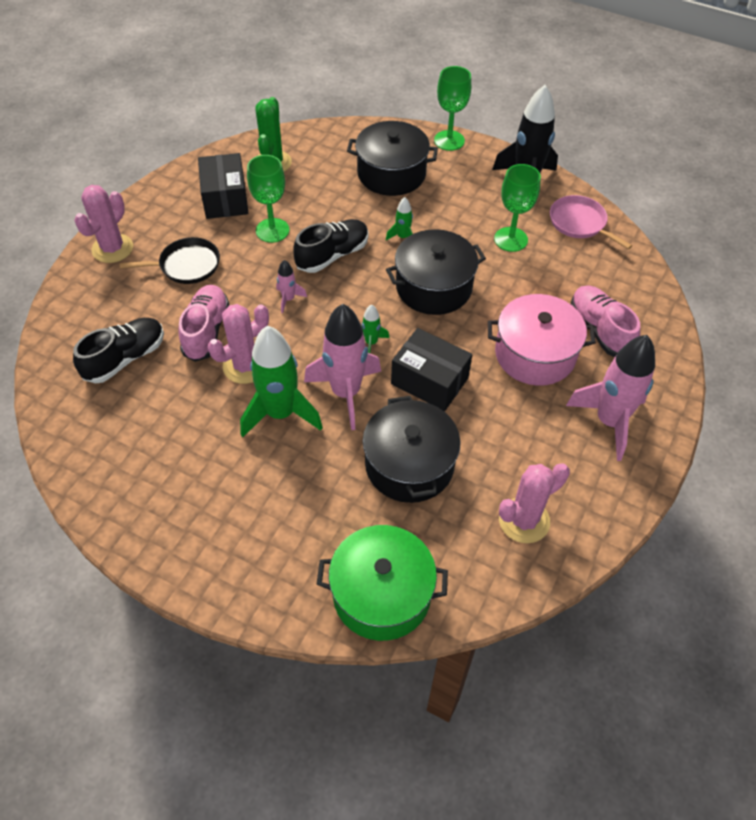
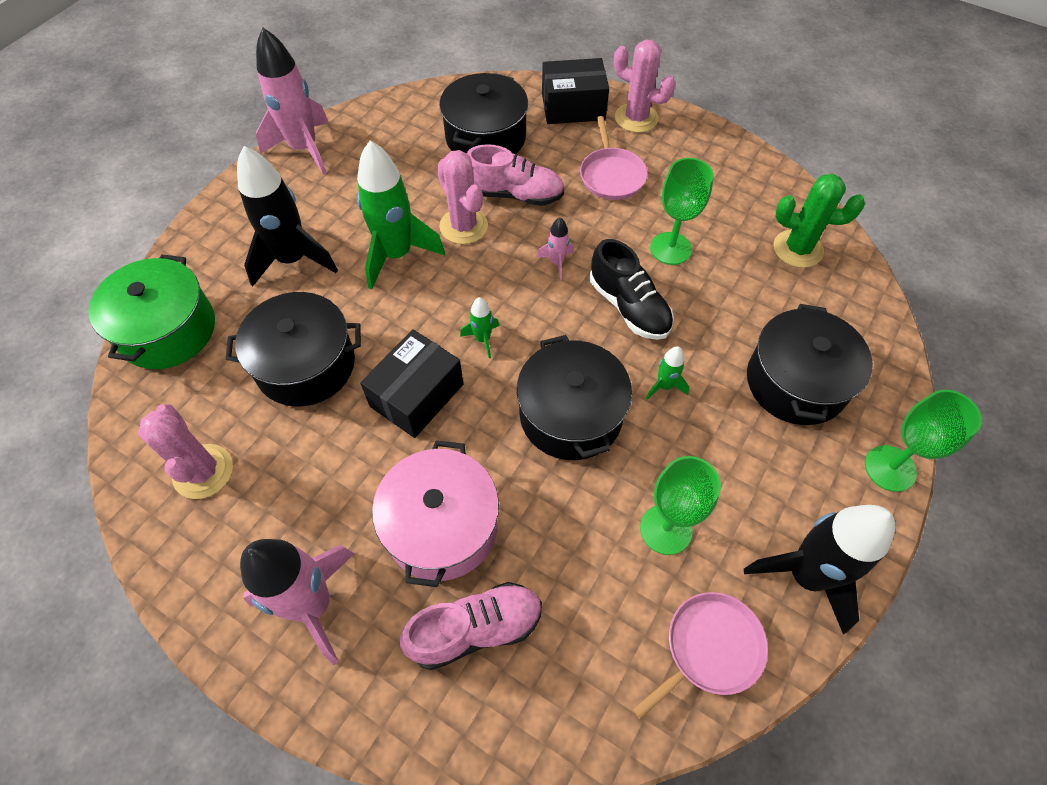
camera: 95 degrees right, 5 degrees up
(125, 358) = (485, 137): black shoe -> black pot
(186, 265) = (611, 175): black pan -> pink pan
(225, 199) = (723, 204): black box -> black box (573, 107)
(288, 499) = (293, 260): none -> black rocket
(346, 393) = (413, 311): pink rocket -> pink rocket (304, 149)

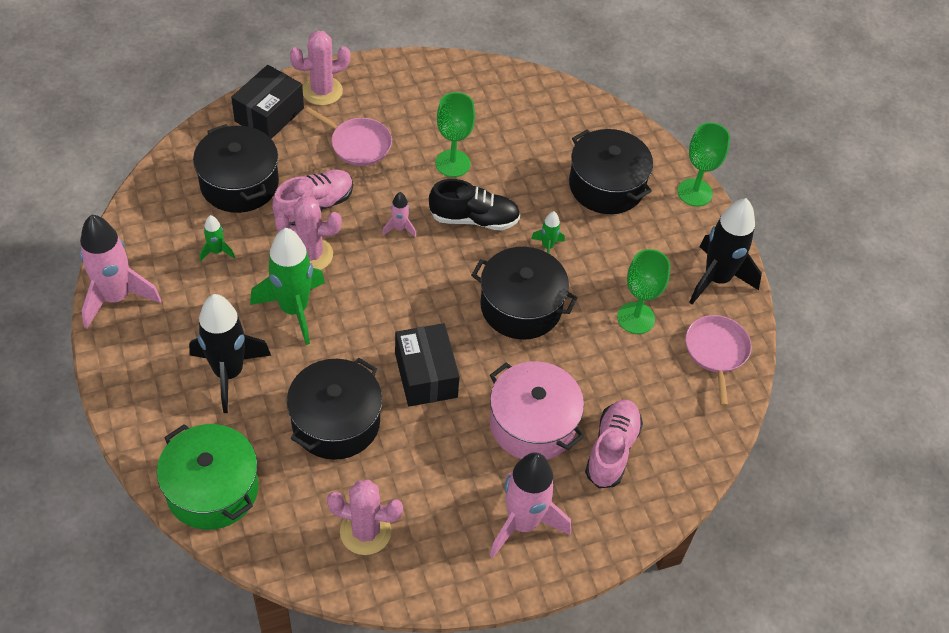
camera: 55 degrees left, 5 degrees down
(483, 339) = (419, 311): green rocket -> green rocket (217, 251)
(798, 249) = (520, 105): green cactus -> none

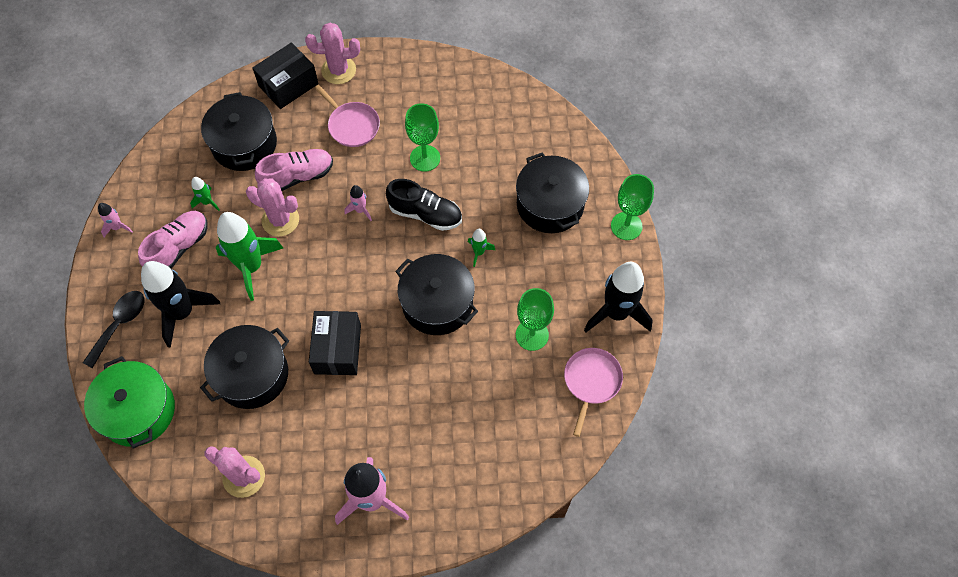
camera: 20 degrees right, 10 degrees up
(116, 297) = (117, 227): pink rocket -> pink rocket, size x0.45
(156, 400) = (120, 324): none -> black spoon
(532, 424) = (410, 413): pink pot -> none
(611, 450) = (468, 452): pink shoe -> pink shoe (179, 247)

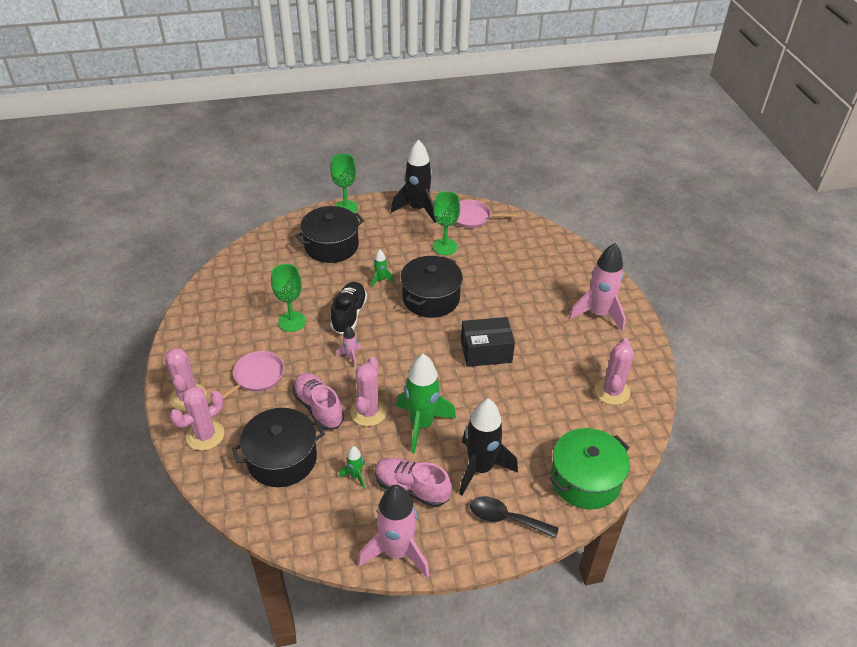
camera: 100 degrees left, 20 degrees down
(117, 227) = (397, 552): pink rocket -> pink rocket, size x2.21
(252, 374) = (525, 403): black pot -> none
(288, 85) = (205, 435): black box -> pink cactus

